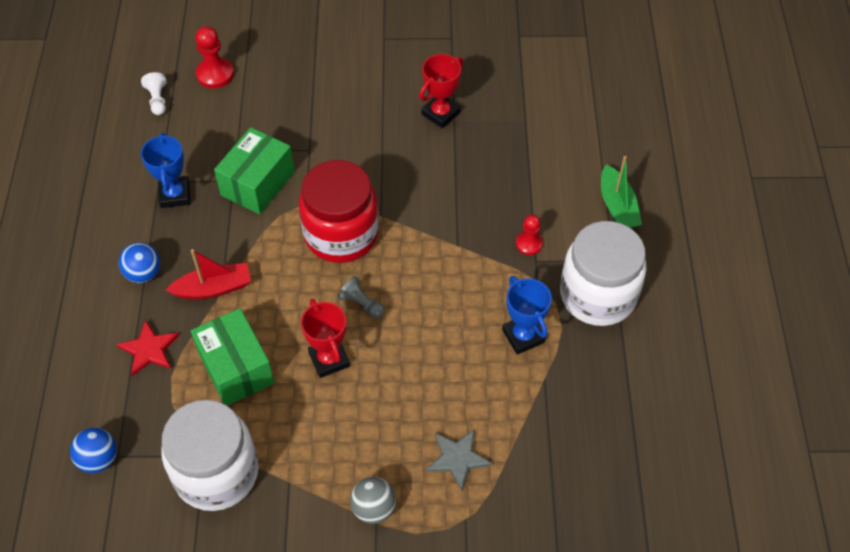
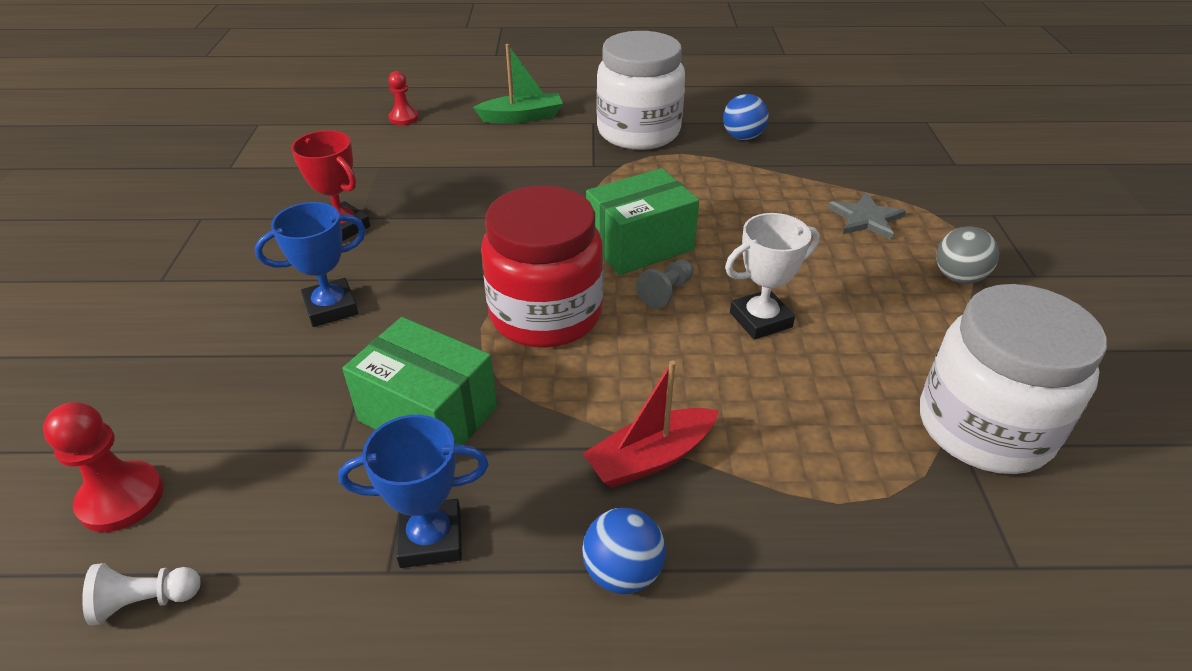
camera: 90 degrees left, 15 degrees down
(98, 459) = (1037, 597): blue ball -> blue ball (742, 137)
(149, 349) = (792, 542): red star -> none
(213, 288) = (651, 458): red boat -> red boat turned 105 degrees counterclockwise
(236, 368) = (799, 417): green box -> green box (639, 245)
(329, 359) = (760, 320): red trophy -> white trophy
(523, 336) = (696, 175): blue trophy -> blue trophy (331, 307)
(529, 244) = (569, 169): red pawn -> red pawn (404, 118)

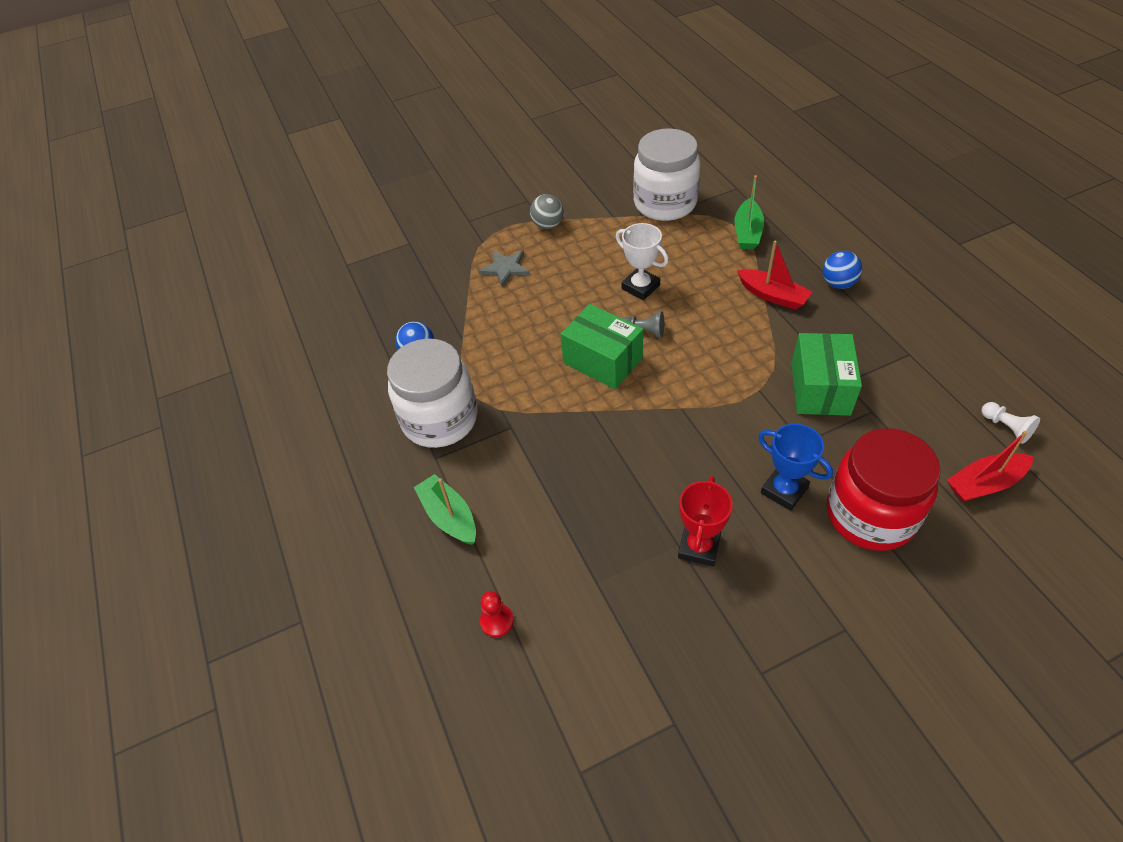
camera: 110 degrees left, 10 degrees up
(121, 498) = (985, 484): red pawn -> red boat
(431, 538) = (882, 348): blue trophy -> none
(545, 314) = (704, 377): red jar -> red jar (870, 514)
(846, 508) = (747, 232): none -> green boat

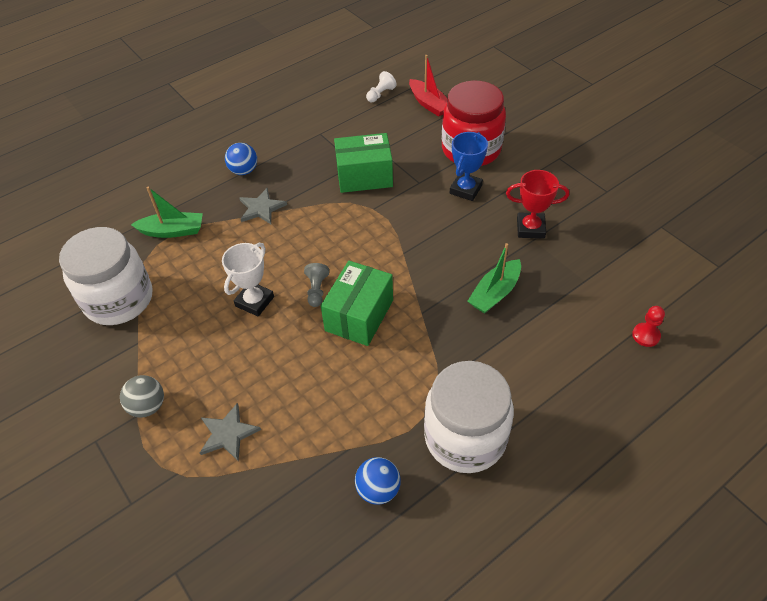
camera: 105 degrees left, 0 degrees up
(449, 516) = (570, 396): green boat -> green boat (495, 293)
(772, 295) = (261, 208): red boat -> grey star

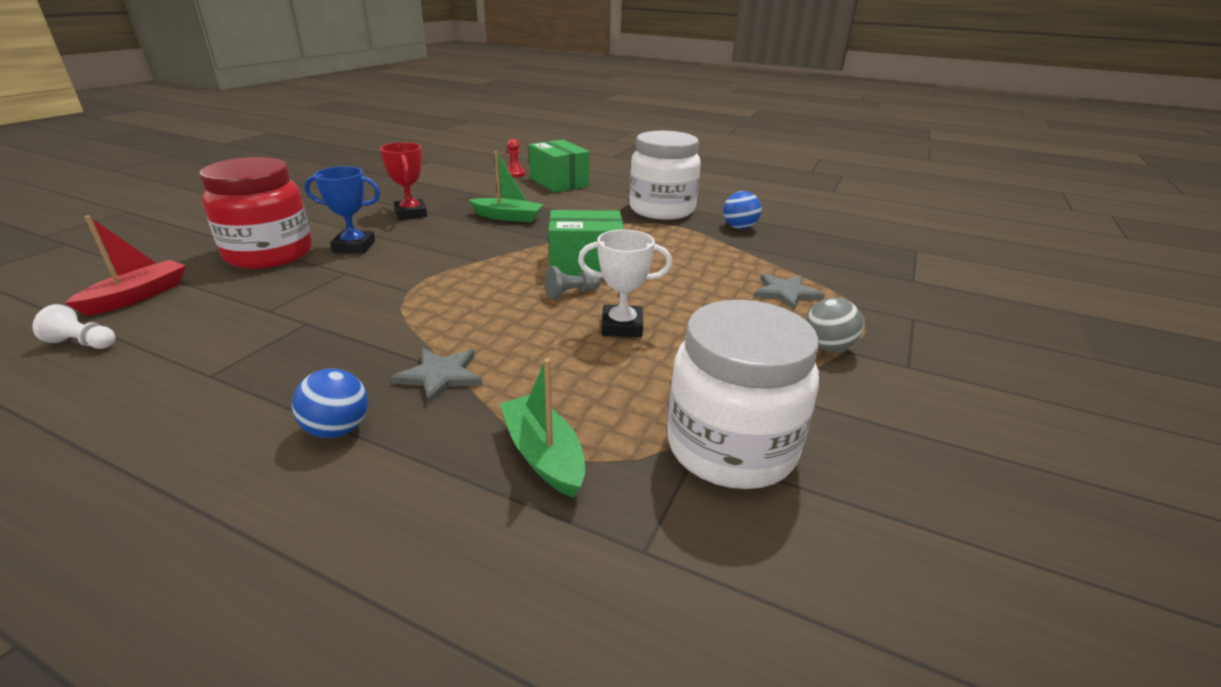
camera: 120 degrees left, 20 degrees down
(364, 176) = (337, 309): green box -> green box (559, 182)

